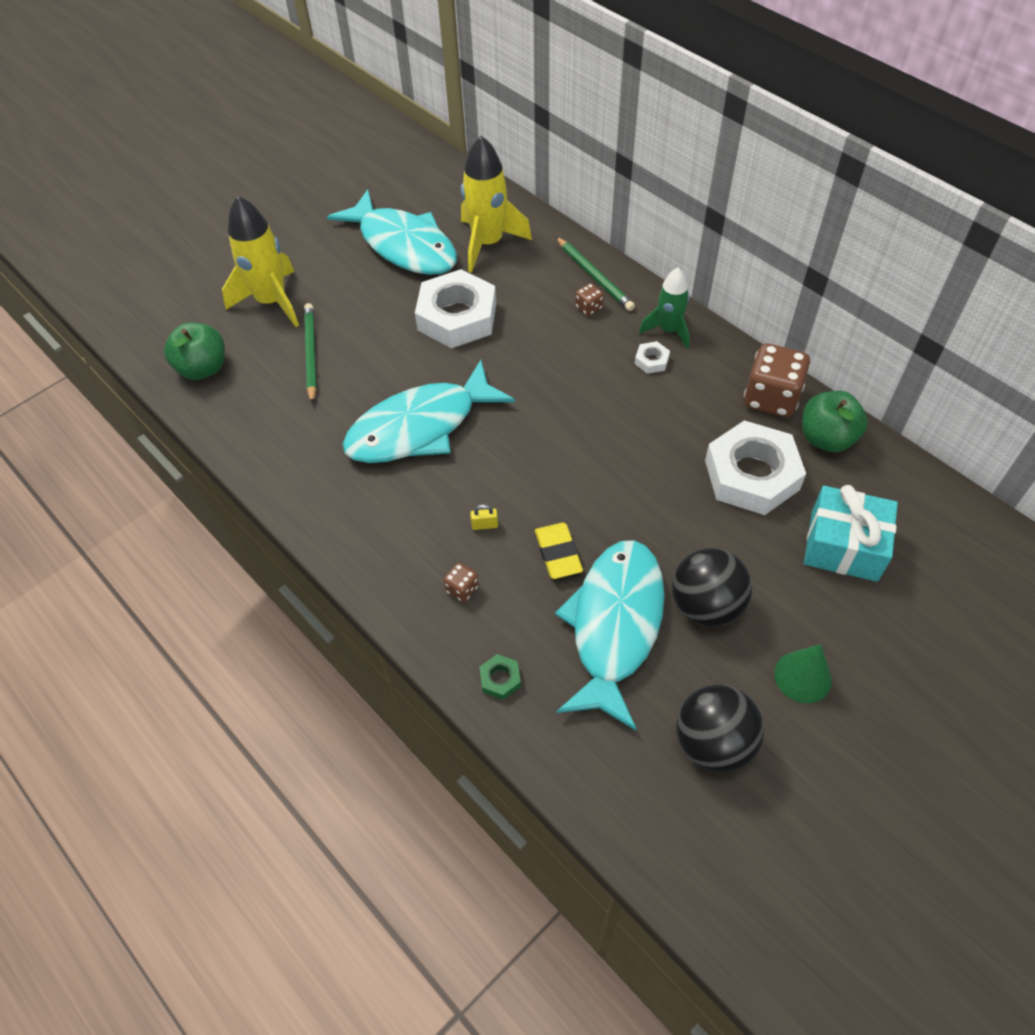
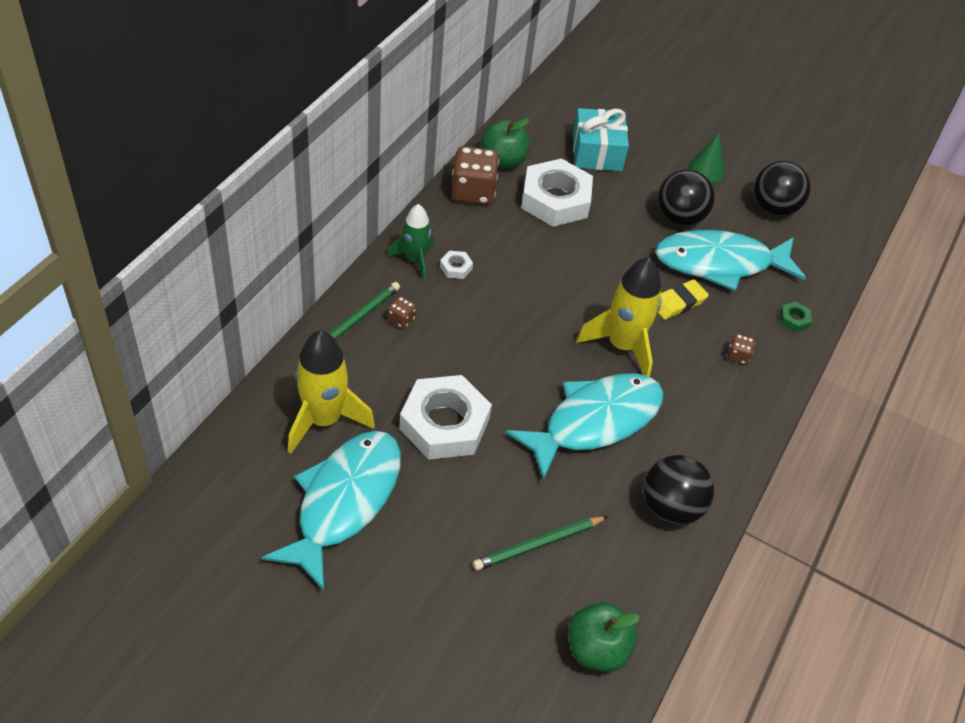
camera: 115 degrees left, 5 degrees down
(271, 301) = (473, 614): yellow rocket -> yellow rocket (622, 346)
(302, 459) = (670, 507): none -> black ball
(420, 427) = (595, 421): turquoise fish -> turquoise fish turned 75 degrees counterclockwise
(484, 525) = (675, 353): yellow padlock -> none

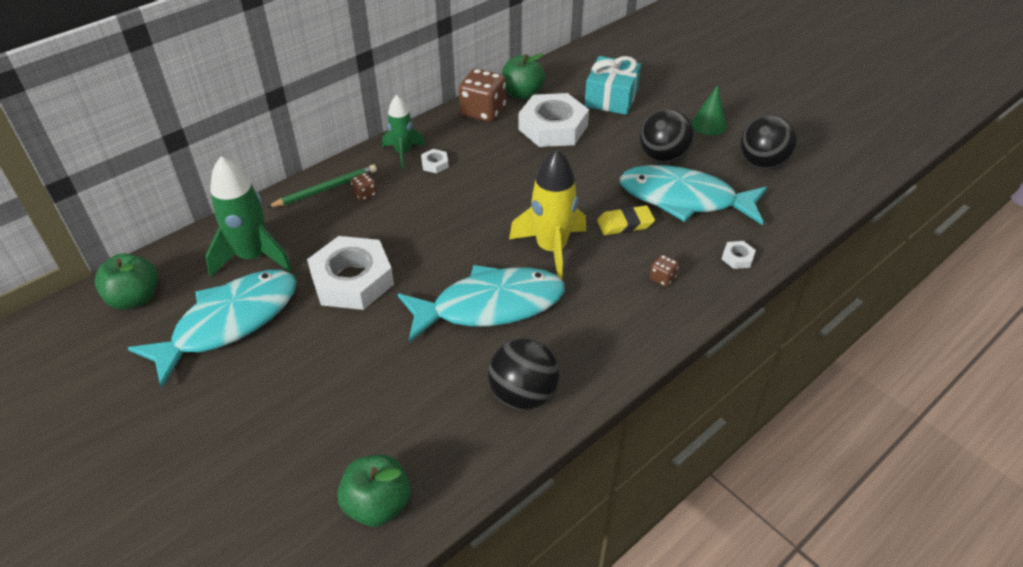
camera: 25 degrees right, 5 degrees down
(223, 498) = (135, 298): none -> green apple
(324, 420) = (253, 257): yellow rocket -> green rocket
(538, 544) = (377, 397): green pencil -> none
(794, 319) = (737, 258): green nut -> white nut

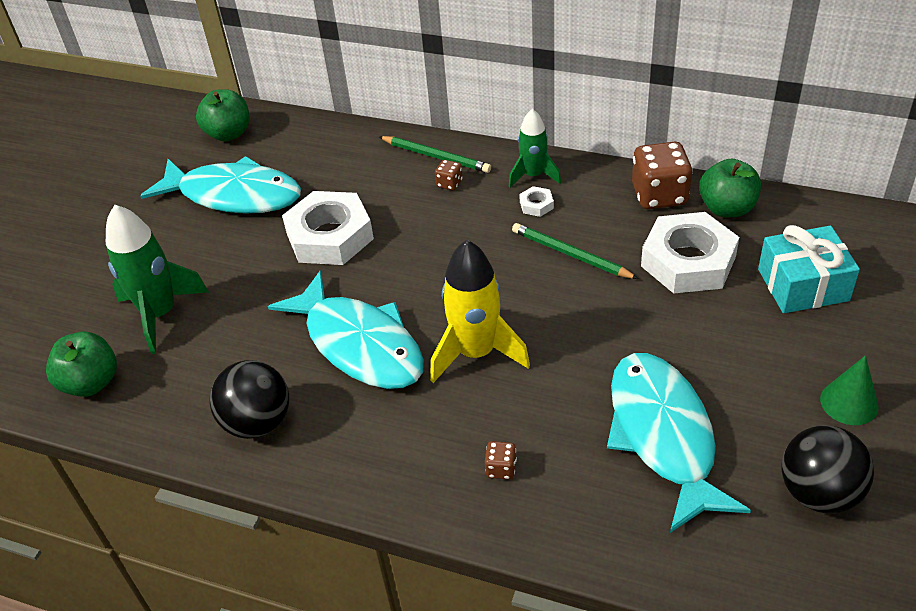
camera: 65 degrees right, 0 degrees up
(253, 257) = (316, 165): green rocket -> green rocket (160, 314)
(499, 169) = (571, 254): none -> green pencil
(625, 224) = (568, 397): yellow eraser -> none
(663, 157) = (728, 382): black ball -> none
(737, 258) = (593, 531): white nut -> none

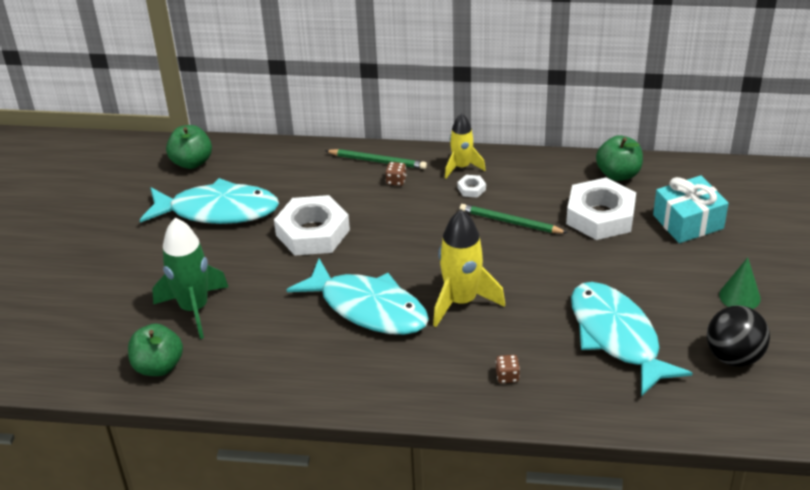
camera: 15 degrees left, 5 degrees down
(258, 422) = (309, 374): black ball -> none
(533, 175) = (462, 167): green rocket -> yellow rocket
(659, 195) = (564, 170): brown dice -> none

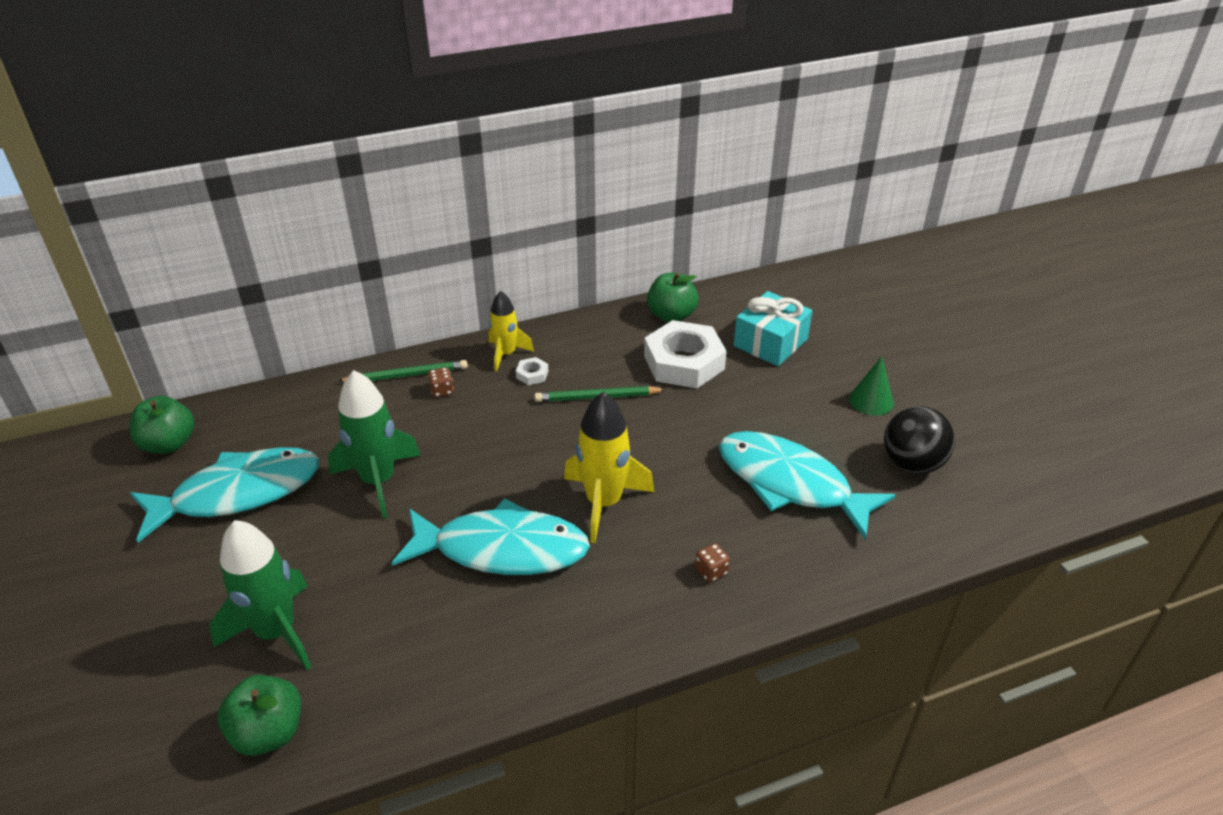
camera: 30 degrees left, 0 degrees up
(313, 232) = (378, 481): white nut -> green rocket

